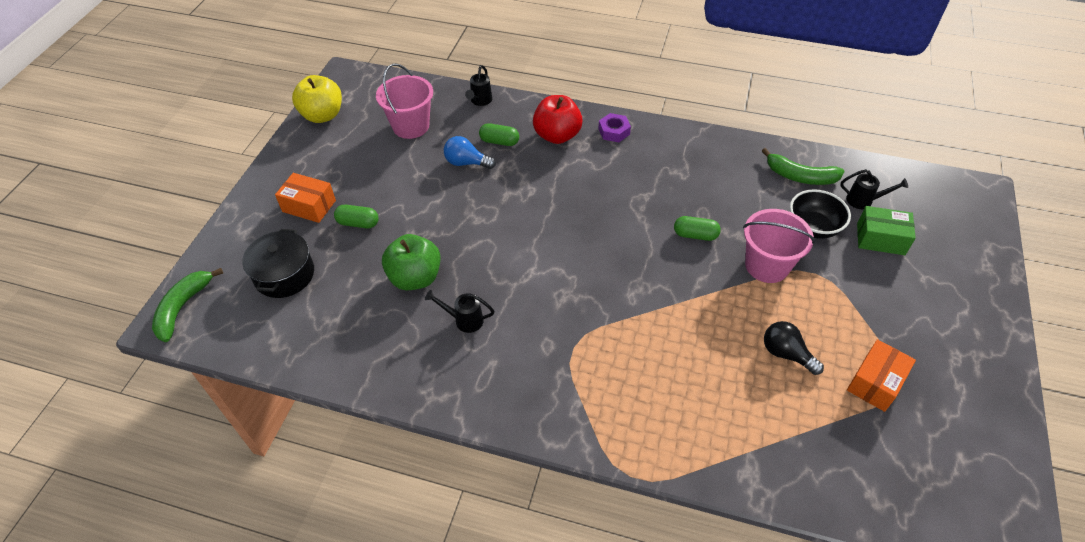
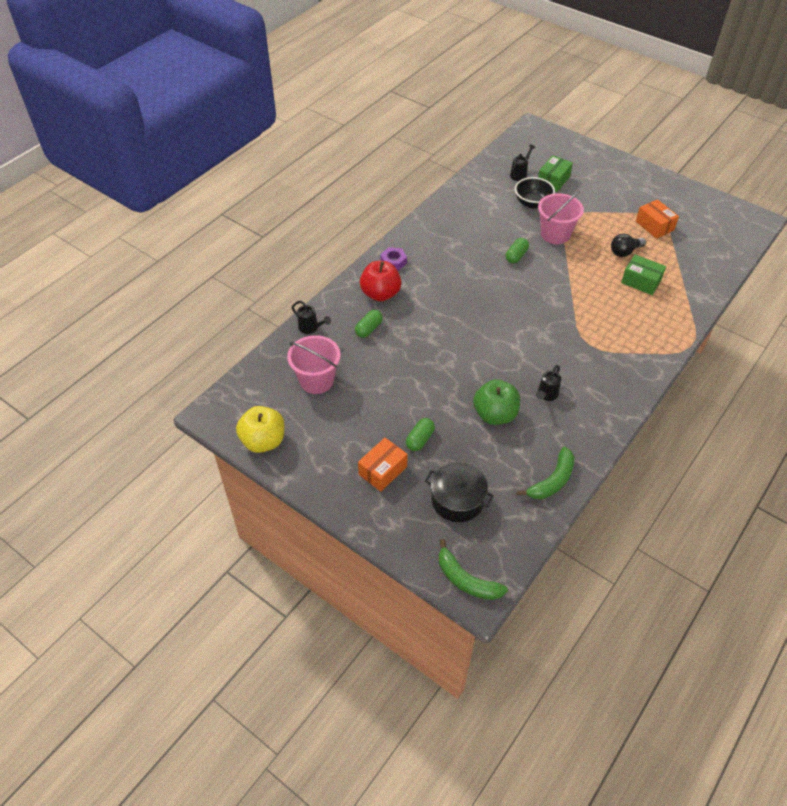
camera: 70 degrees left, 0 degrees up
(466, 163) = (383, 355): blue light bulb -> none
(734, 386) = (641, 281): none -> green box
(800, 176) = (486, 191): green banana -> green banana (552, 480)

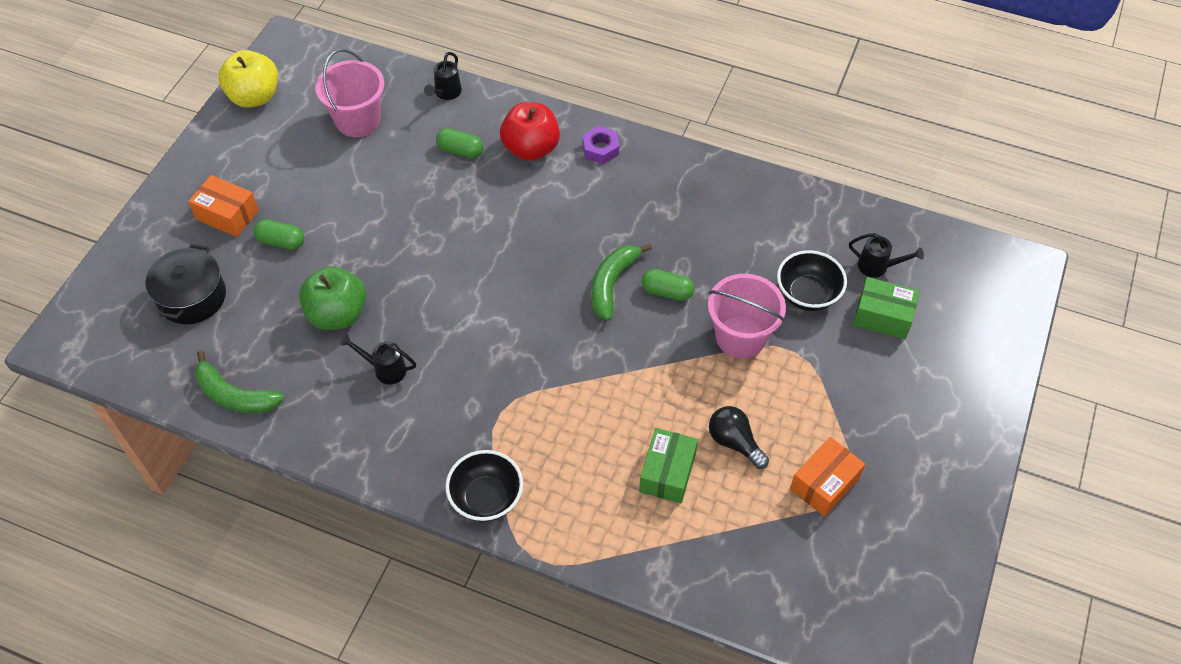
camera: 75 degrees right, 5 degrees up
(466, 580) = (78, 326): green banana -> green banana (612, 284)
(649, 360) = (486, 498): none -> black bowl

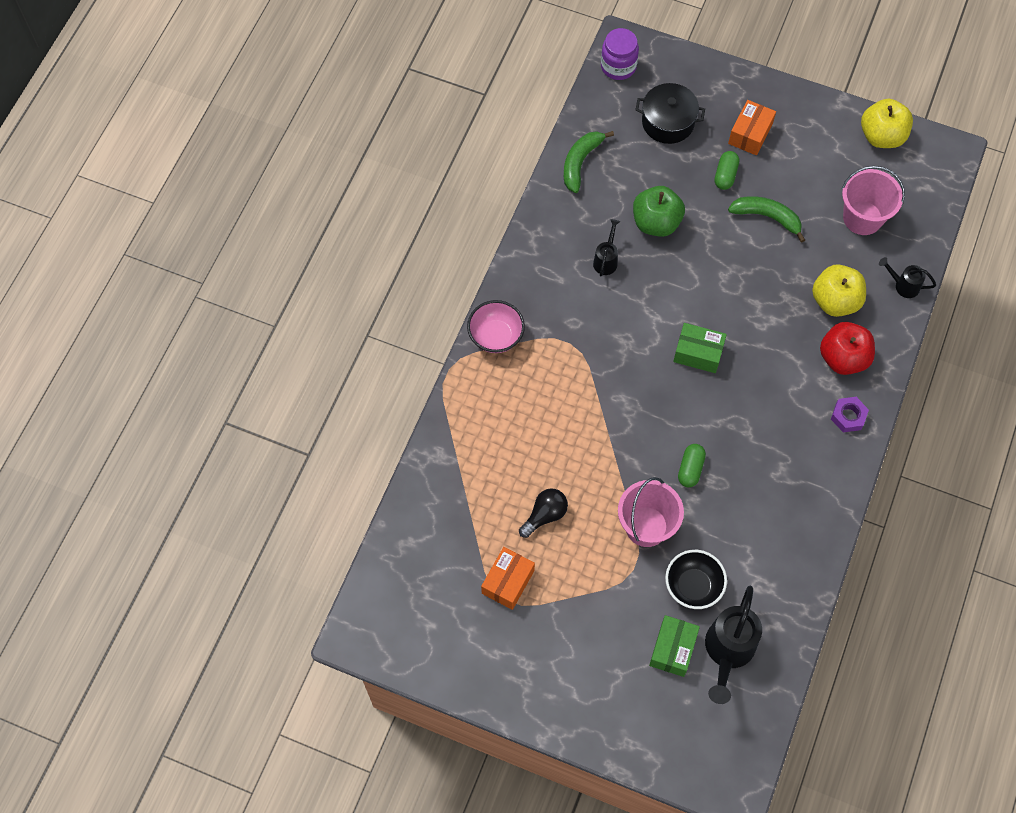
camera: 90 degrees right, 10 degrees up
(93, 349) = (618, 66): none -> purple jar
(460, 151) = (835, 301): green capsule -> yellow apple
(486, 498) = (496, 336): black bowl -> pink bowl
(612, 284) = (696, 425): green banana -> green banana (767, 217)
(667, 473) = (517, 463): green box -> green box (698, 353)
(824, 484) = (508, 582): orange box -> orange box turned 75 degrees clockwise
(877, 267) = (727, 651): black watering can -> black watering can, size x1.91

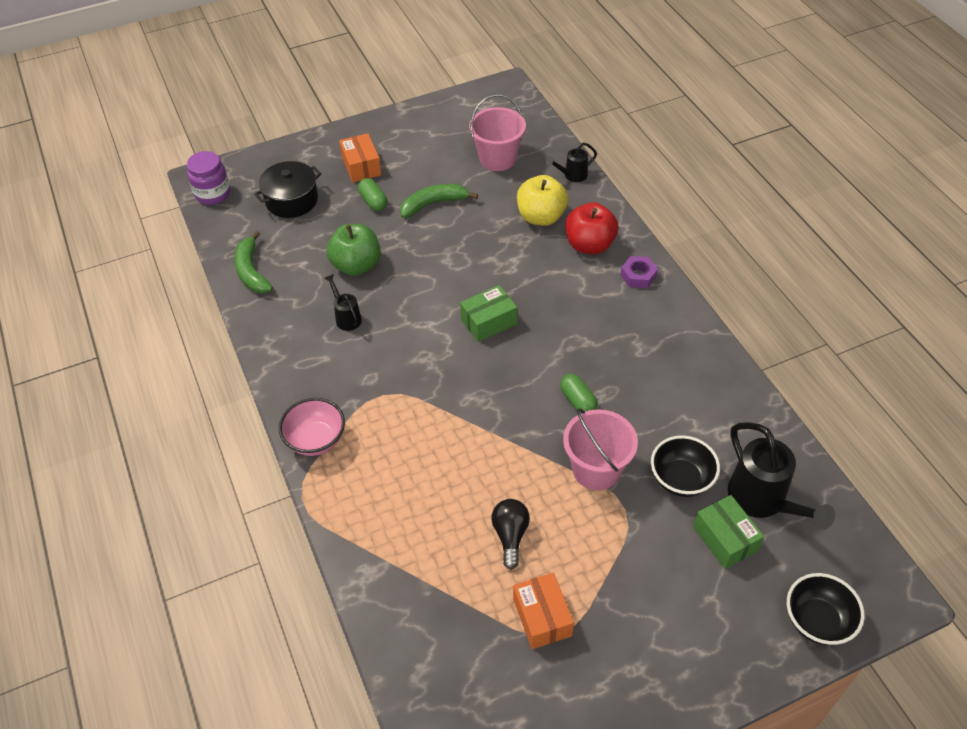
camera: 45 degrees left, 15 degrees down
(666, 750) = (817, 621): none -> black bowl
(882, 136) = (452, 108): yellow apple -> none

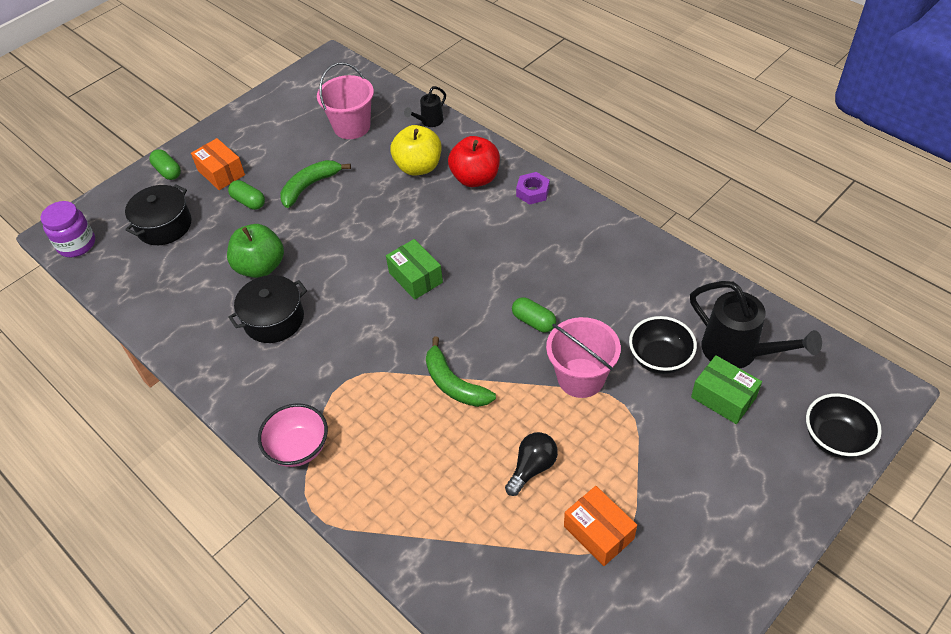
camera: 20 degrees left, 0 degrees up
(251, 271) = (154, 307): green banana -> green banana (454, 384)
(316, 151) = (168, 171): none -> green capsule
(346, 317) = (274, 319): black watering can -> black pot
(488, 322) = (415, 277): green box -> green box turned 75 degrees counterclockwise
(510, 535) = (532, 468): black light bulb -> black light bulb turned 60 degrees clockwise

